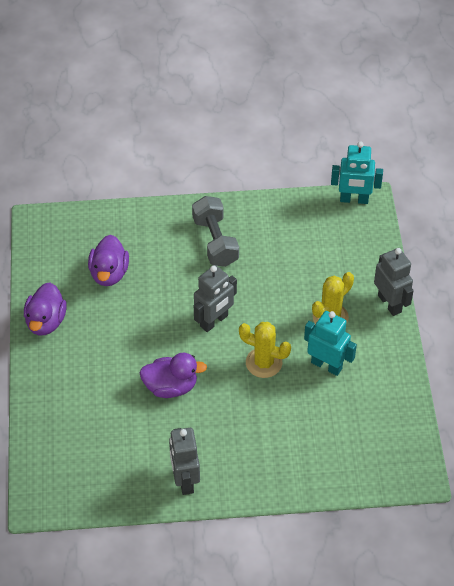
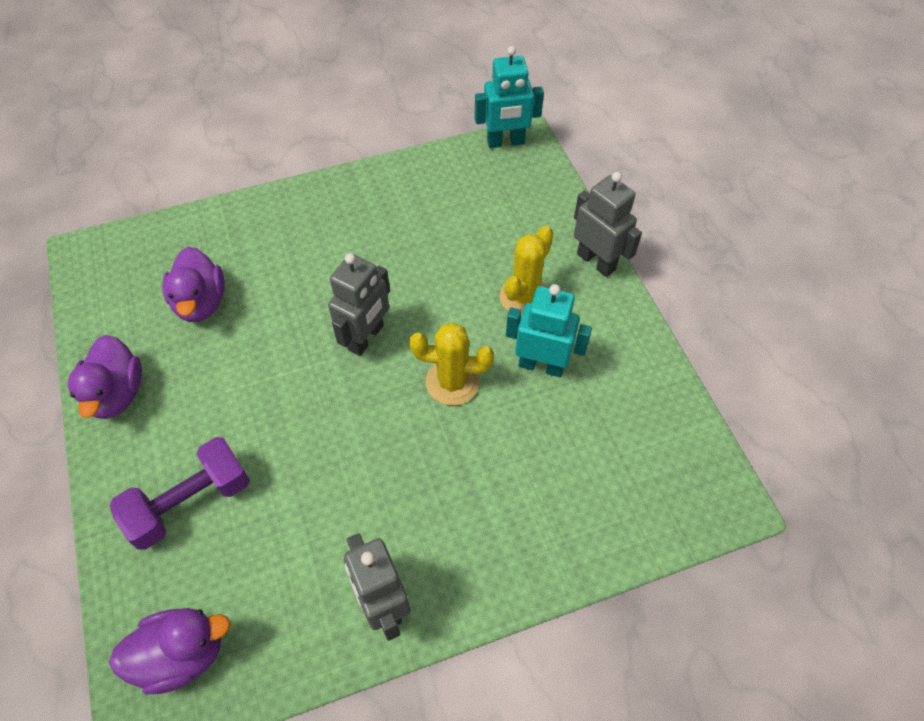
camera: 15 degrees left, 5 degrees up
(81, 398) = (190, 502): none -> purple dumbbell
(171, 386) = (326, 451): purple duck -> purple duck (182, 654)
(215, 241) = (341, 229): grey dumbbell -> none

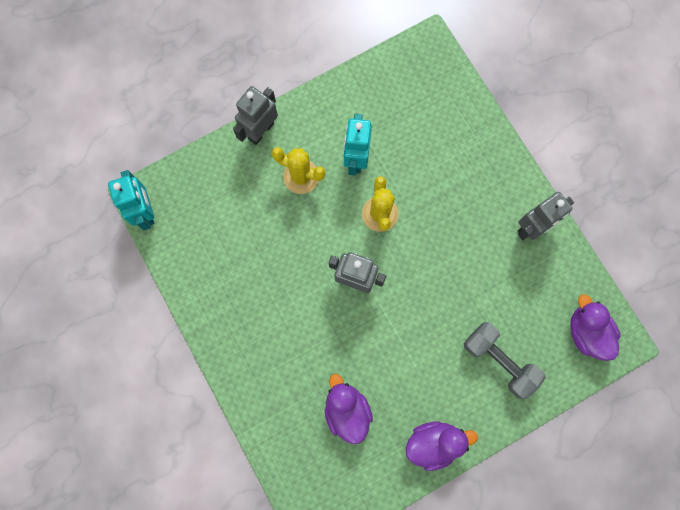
camera: 100 degrees left, 20 degrees up
(190, 502) = (499, 361): purple dumbbell -> grey dumbbell
(201, 302) = (346, 410): purple duck -> purple duck turned 90 degrees counterclockwise

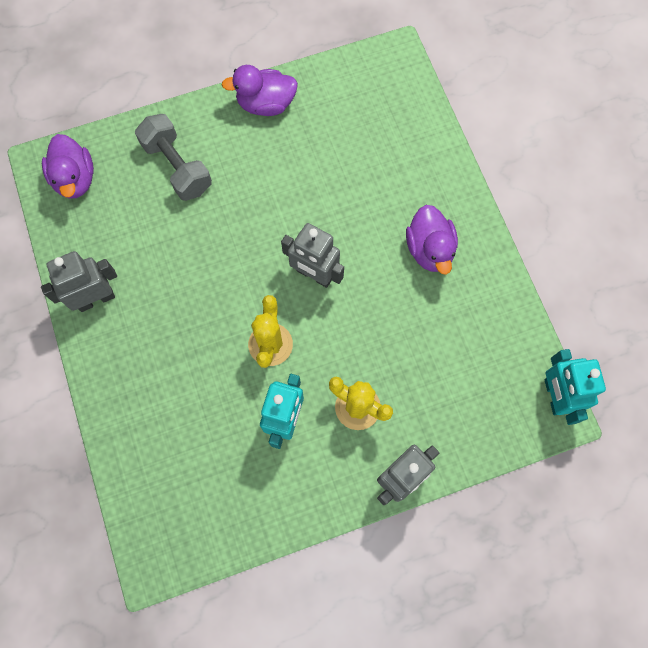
camera: 170 degrees left, 5 degrees down
(346, 410) = (348, 146): purple duck -> purple duck (429, 249)

